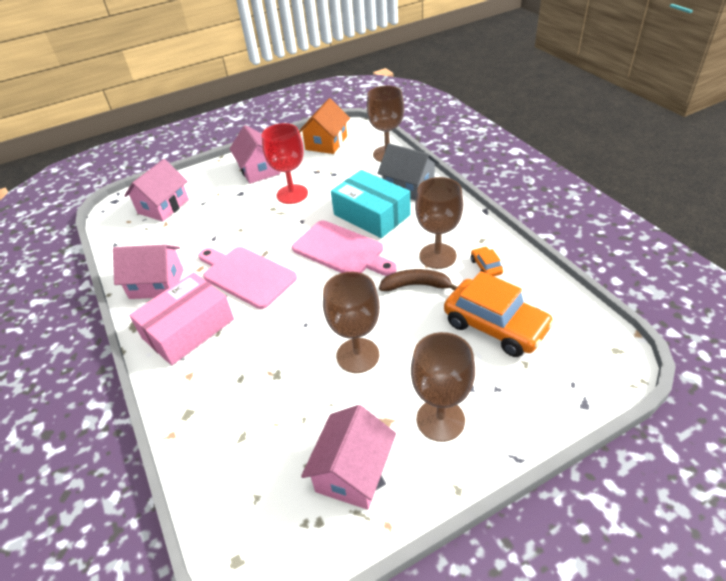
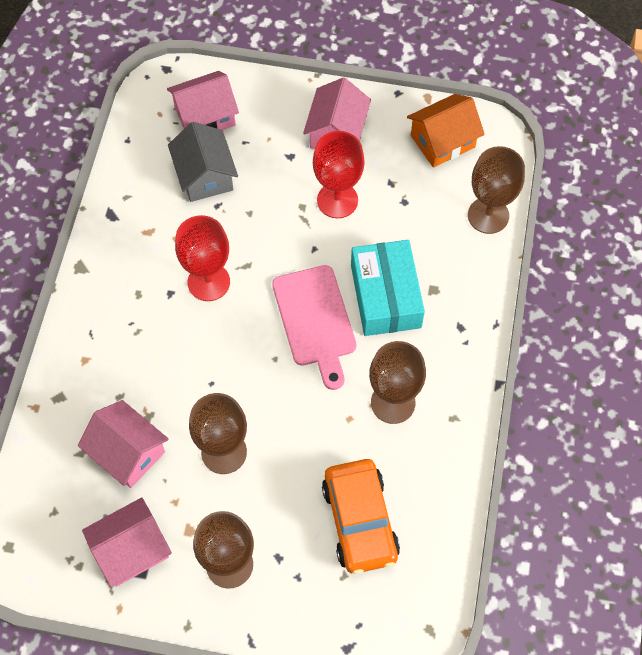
camera: 35 degrees right, 20 degrees up
(157, 284) = (129, 228): pink house -> pink house (128, 452)
(188, 328) = (118, 307): pink box -> none
(246, 275) = (208, 282): pink cutting board -> red goblet
(408, 186) = (460, 285): grey house -> grey house (205, 176)
(416, 285) = (339, 420): brown banana -> none
(486, 266) = (422, 452): orange car -> none

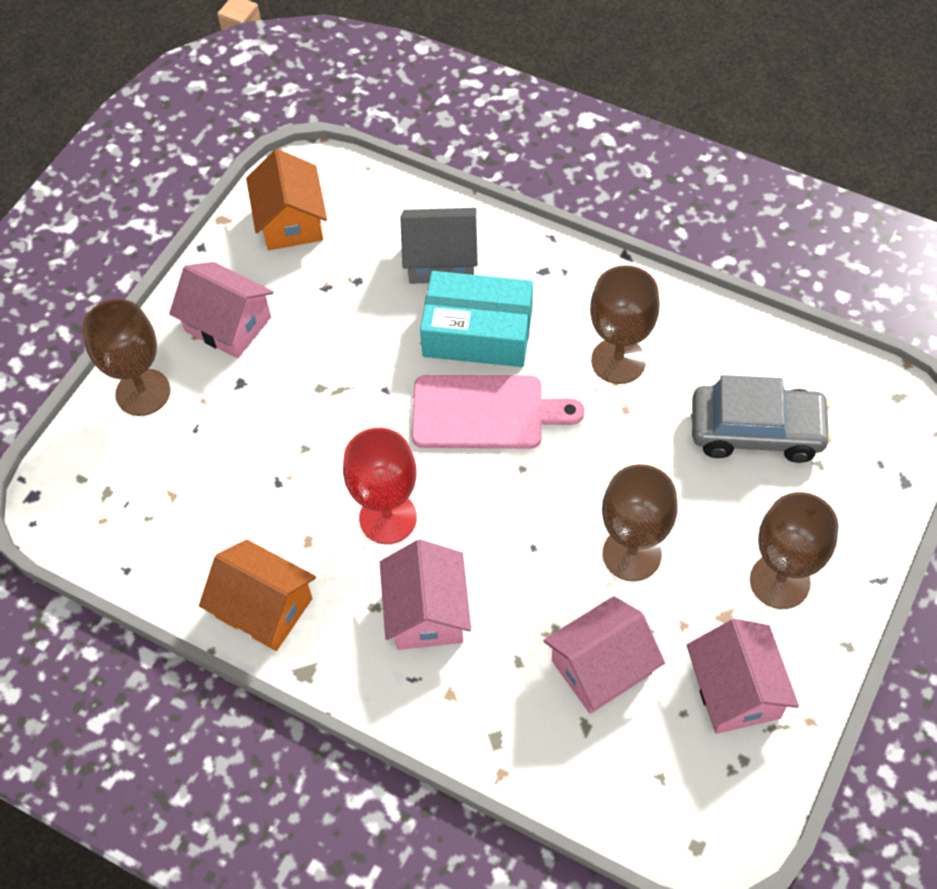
camera: 70 degrees left, 5 degrees down
(120, 228) = (264, 608): none -> orange house
(205, 117) = (134, 466): pink house -> pink house (427, 612)
(205, 176) = (226, 486): grey house -> grey house (441, 260)
(337, 200) = (327, 348): red goblet -> none
(360, 521) = (756, 431): orange car -> grey car
(488, 215) = (409, 206): brown goblet -> brown goblet (143, 392)

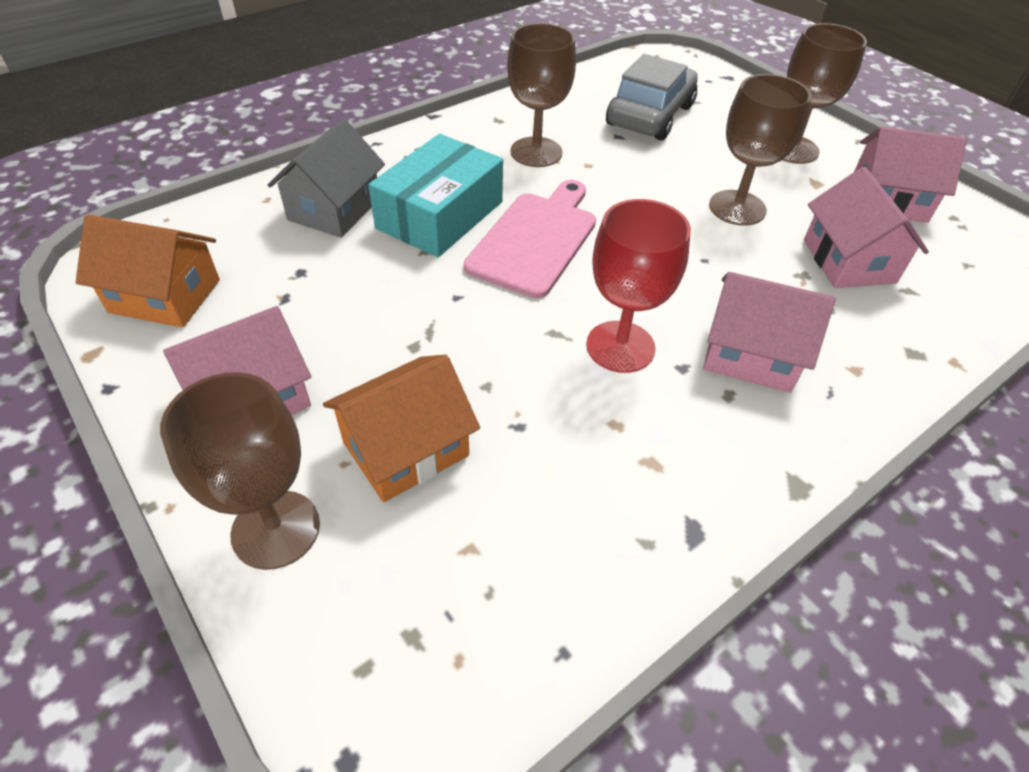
camera: 70 degrees left, 10 degrees down
(264, 608) = (693, 499): orange house -> orange house (406, 449)

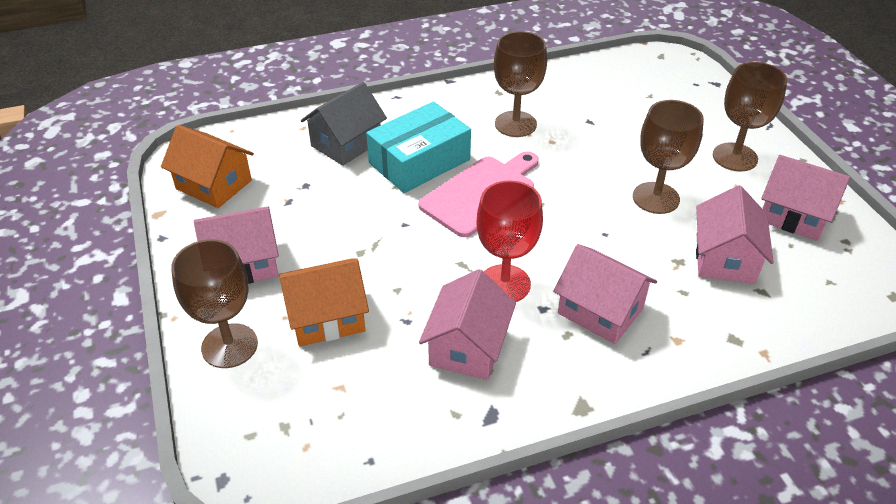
camera: 20 degrees right, 5 degrees down
(615, 442) = (467, 347): none -> pink house
(650, 115) = (626, 108): grey car -> none

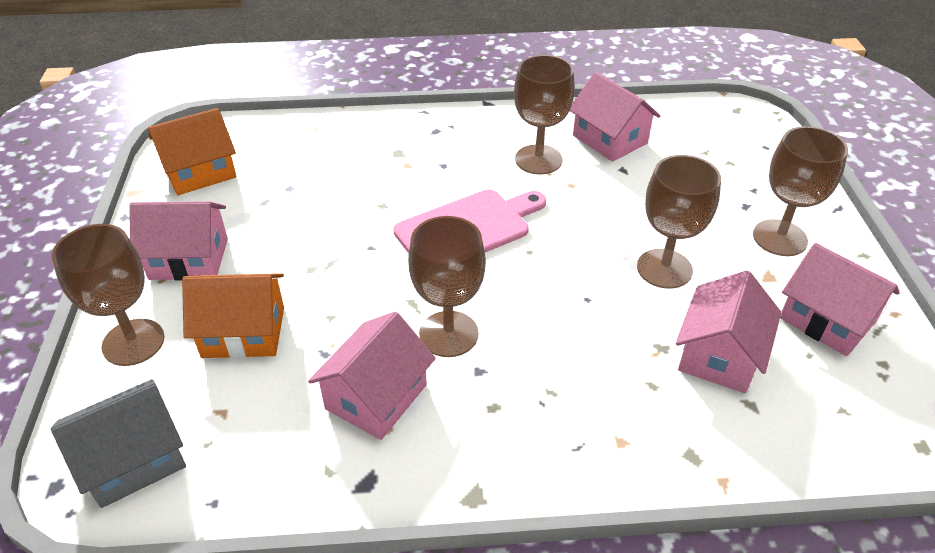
camera: 15 degrees right, 0 degrees up
(214, 185) = (200, 172): orange house -> orange house turned 75 degrees counterclockwise
(346, 143) = (350, 152): grey house -> grey house (133, 460)
(419, 161) = (417, 183): turquoise box -> none
(504, 284) = (448, 334): red goblet -> brown goblet
(600, 311) = (543, 387): pink house -> pink house (610, 139)

